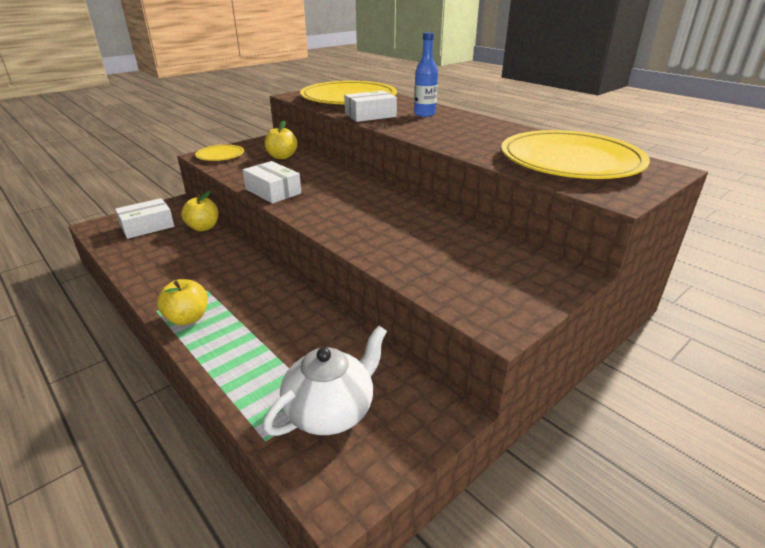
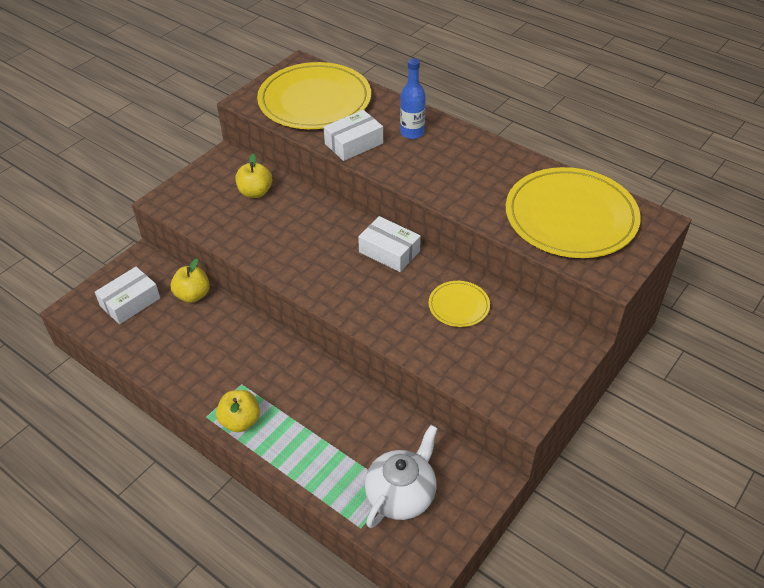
camera: 10 degrees left, 15 degrees up
(220, 155) = (183, 198): yellow plate -> yellow plate (459, 306)
(273, 191) = (273, 260): white box -> white box (389, 251)

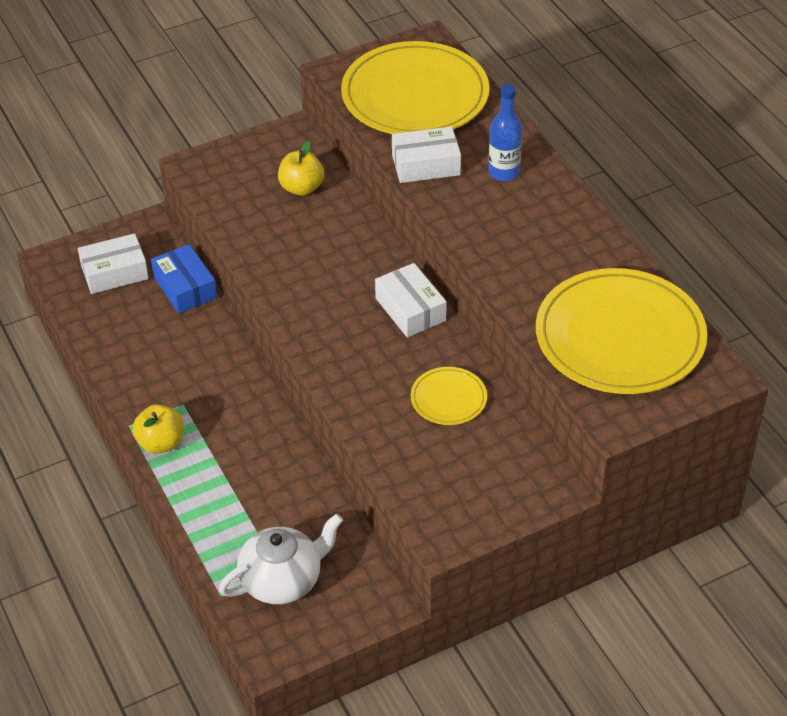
camera: 25 degrees right, 0 degrees up
(193, 295) = (185, 288): yellow apple -> blue box

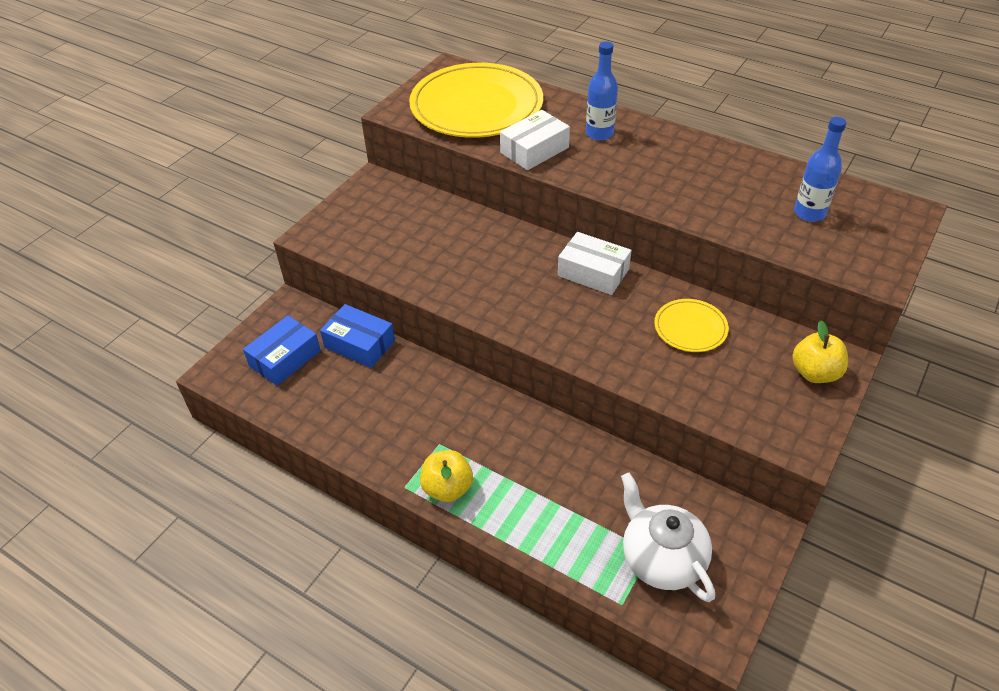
camera: 30 degrees left, 0 degrees up
(115, 272) = (285, 358): white box -> blue box
(282, 580) = (661, 558): white teapot -> white teapot turned 60 degrees counterclockwise
(301, 188) = (419, 217): yellow apple -> yellow apple (815, 373)
(620, 337) = (809, 213): yellow plate -> blue bottle

